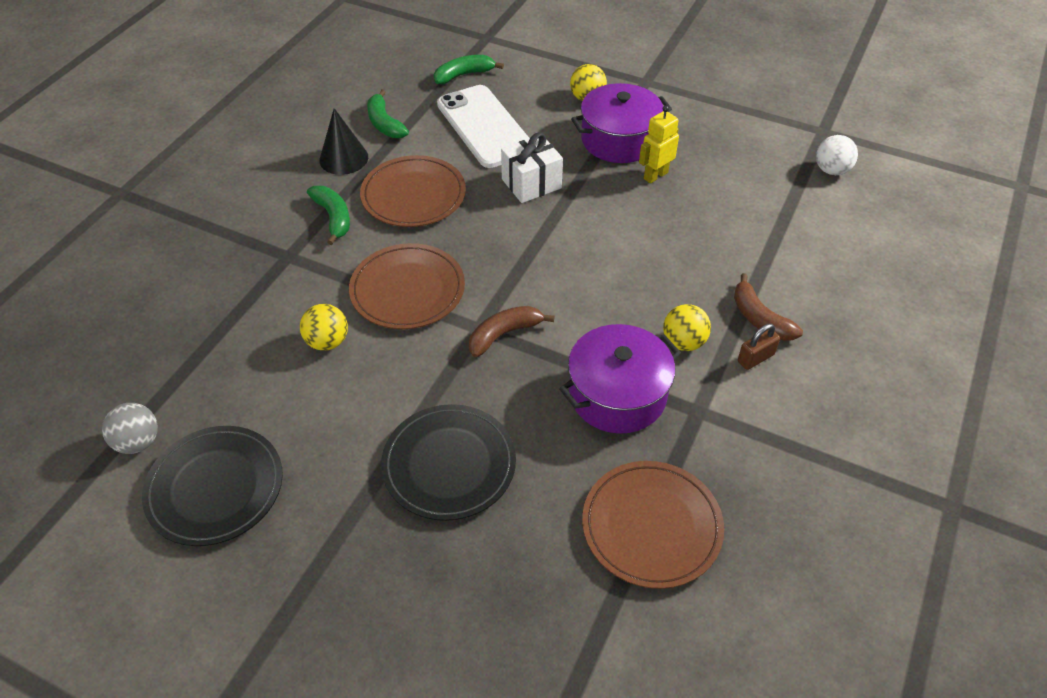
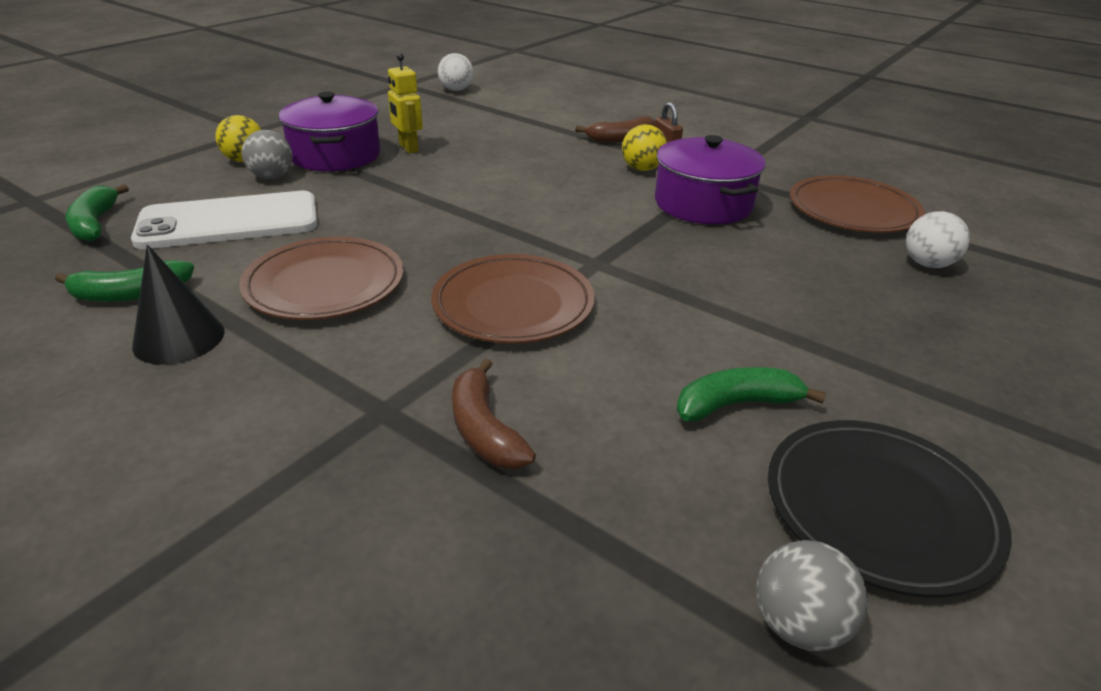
camera: 80 degrees left, 15 degrees down
(327, 342) = (591, 378): yellow ball -> none
(333, 217) = (320, 357): green banana -> green banana (736, 404)
(449, 465) = (801, 301): black plate -> none
(504, 334) = (610, 249): brown banana -> brown banana (484, 430)
(531, 183) = (368, 206): white gift -> none
(543, 578) = (928, 264): none -> white ball
(563, 121) = (272, 177): none -> grey ball

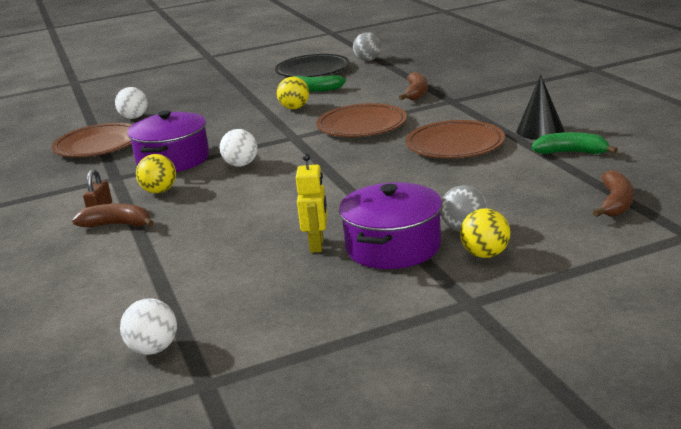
camera: 145 degrees left, 10 degrees down
(95, 223) = (615, 203): green banana -> brown banana
(229, 222) = (508, 190): white phone -> none
(603, 209) = (241, 165): none -> white ball
(692, 331) = (294, 108): none -> yellow ball

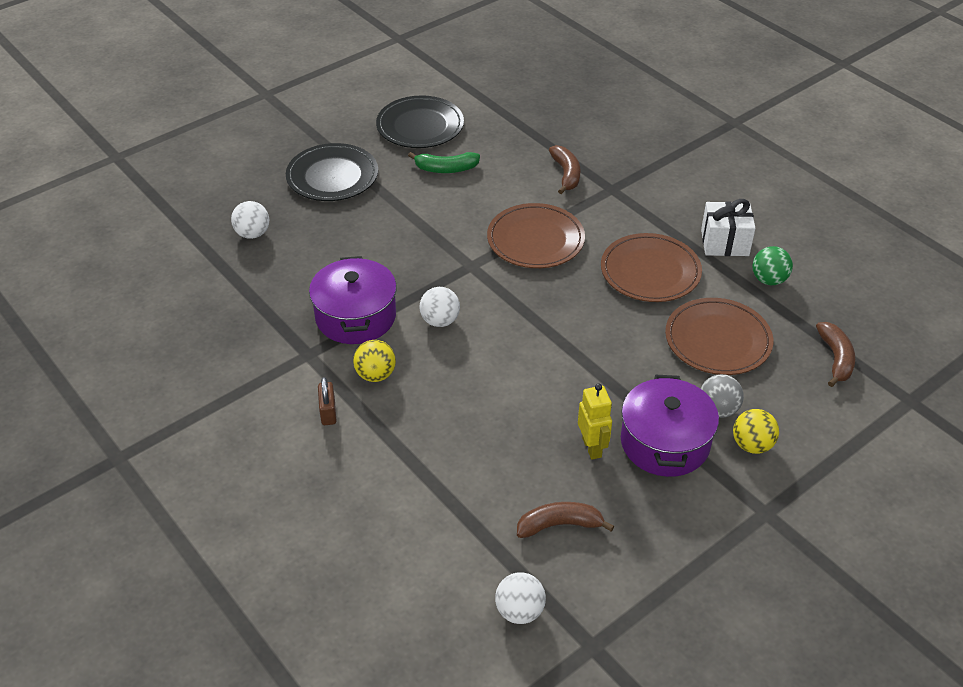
camera: 20 degrees left, 20 degrees up
(98, 145) = (243, 292): brown plate -> brown plate (718, 340)
(117, 225) = (365, 436): brown banana -> brown banana (559, 525)
(221, 92) = (332, 176): none -> black plate
(294, 108) = (441, 208): yellow ball -> none
(368, 60) = (477, 104): grey ball -> none
(540, 130) = (724, 243): black cone -> white gift
(571, 152) = (768, 280): green banana -> green ball

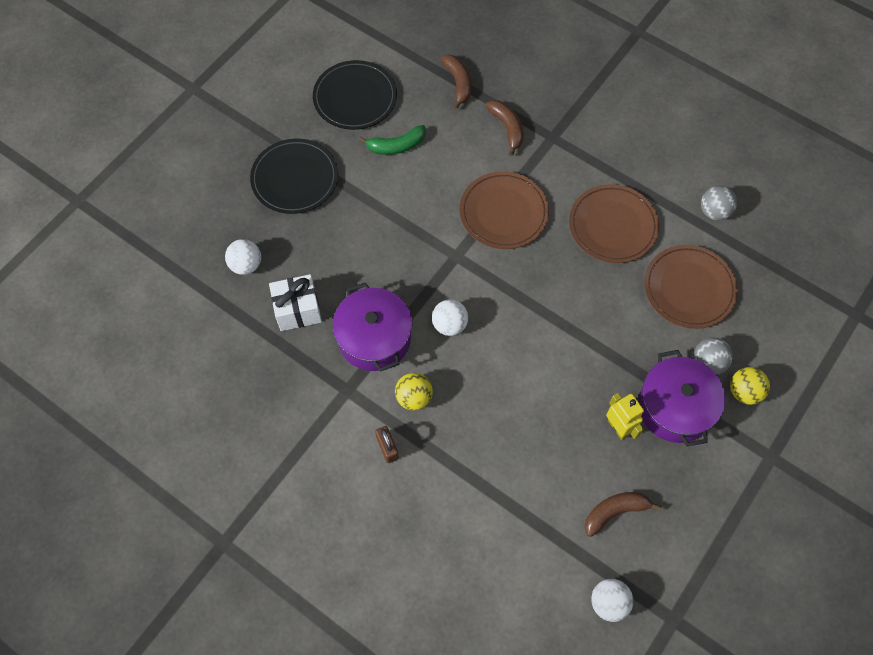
camera: 15 degrees left, 20 degrees up
(724, 243) = (666, 178): white gift -> white gift (298, 310)
(768, 280) = (714, 212): green ball -> grey ball
(835, 358) = (788, 285): brown banana -> brown banana (458, 83)

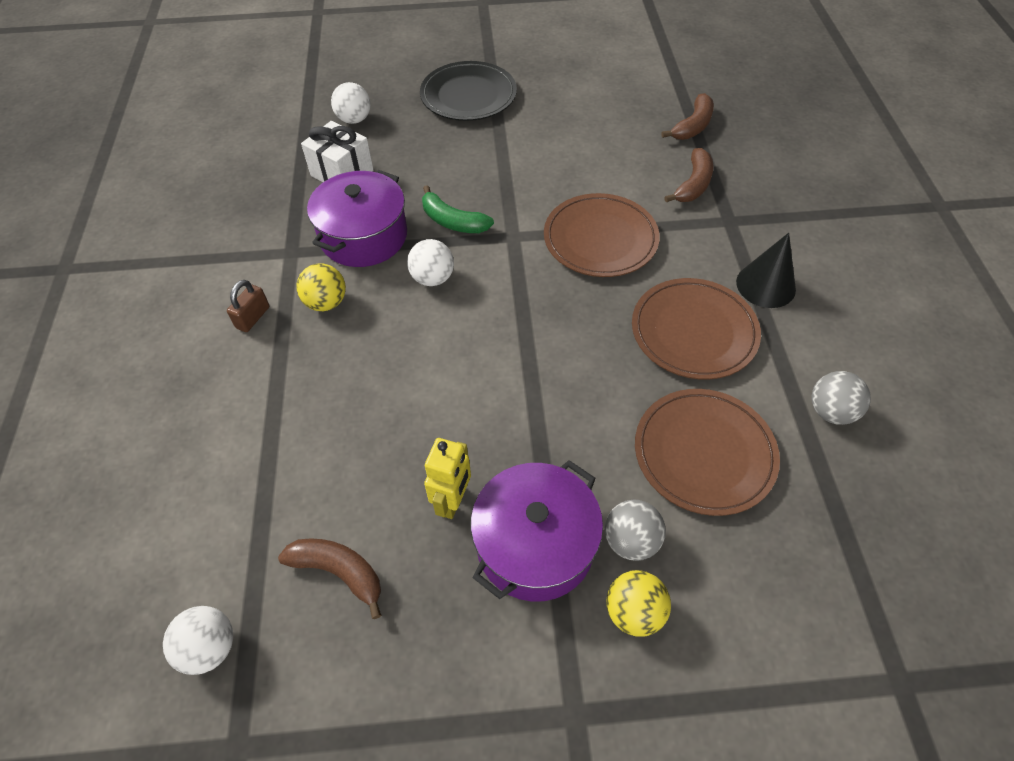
camera: 50 degrees right, 10 degrees down
(355, 98) = (590, 80): black plate -> none
(396, 146) = (577, 130): green banana -> green banana (453, 221)
(614, 164) = (765, 285): none -> black cone

